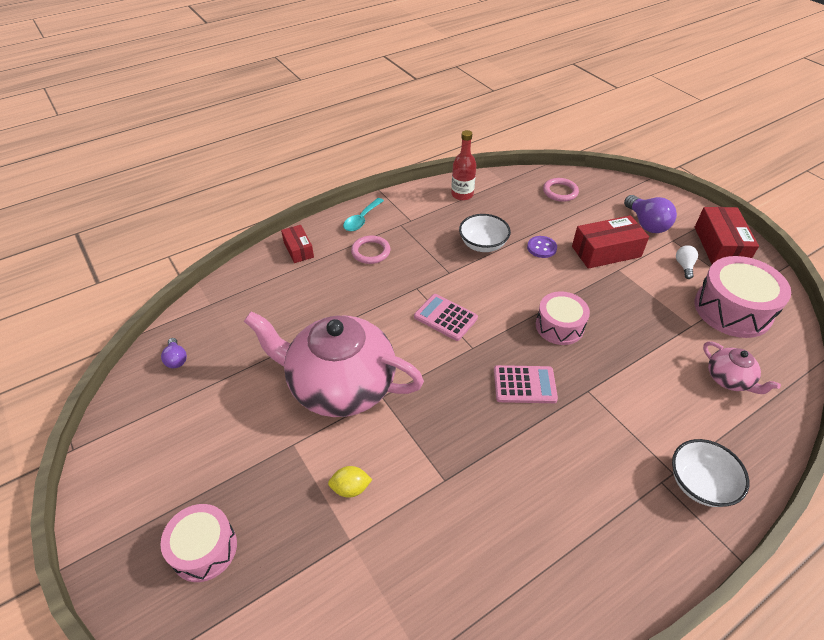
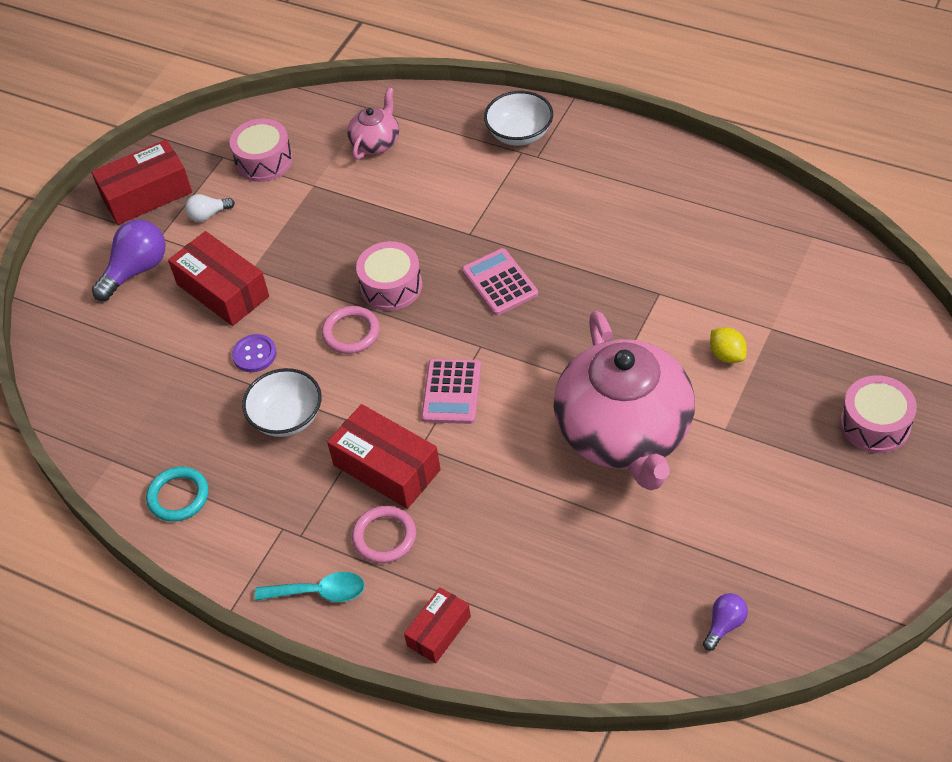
camera: 115 degrees left, 5 degrees up
(414, 269) = (386, 467): none -> red box
(462, 194) = (178, 496): red bottle -> turquoise ring
(560, 192) = (106, 383): pink ring -> pink ring (351, 332)
(732, 309) = (264, 161): pink drum -> pink drum, size x0.64

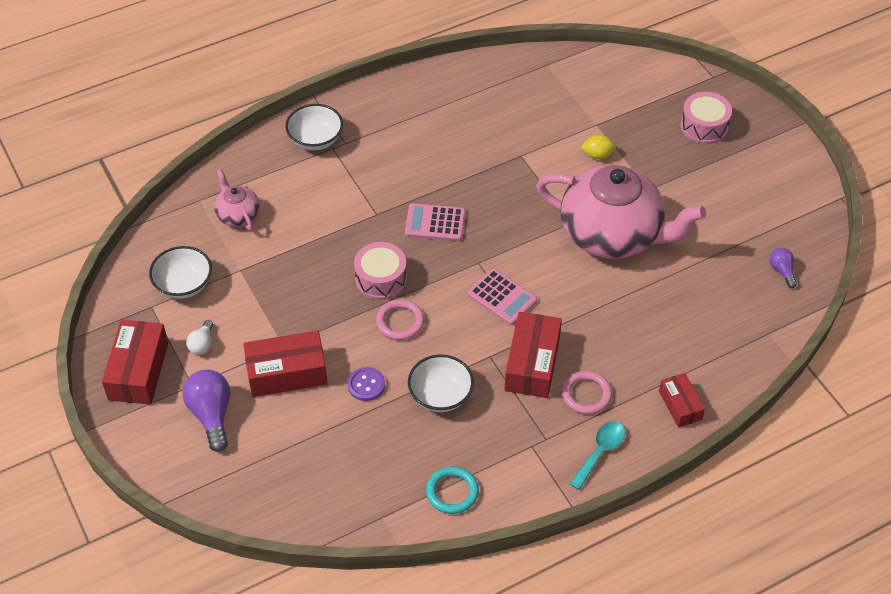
camera: 60 degrees left, 0 degrees up
(264, 161) = (183, 285): pink drum -> white bowl
(386, 467) = (532, 364): red box -> red box turned 60 degrees counterclockwise

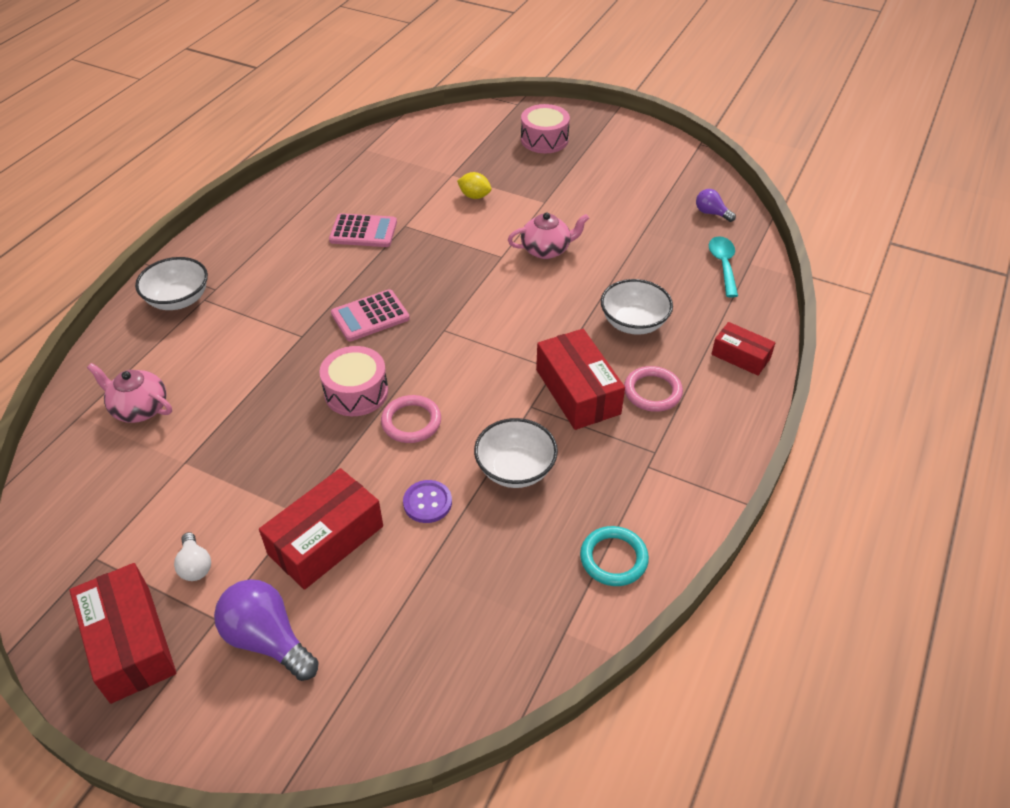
camera: 35 degrees left, 5 degrees down
(183, 285) = (123, 512): white bowl -> white bowl (633, 323)
(502, 297) = (495, 348): pink calculator -> pink calculator (363, 231)
(597, 155) = (474, 196): yellow lemon -> yellow lemon turned 60 degrees clockwise
(600, 452) = (714, 435): turquoise spoon -> turquoise spoon (723, 265)
(612, 234) = (546, 250): pink teapot -> pink teapot, size x0.44

